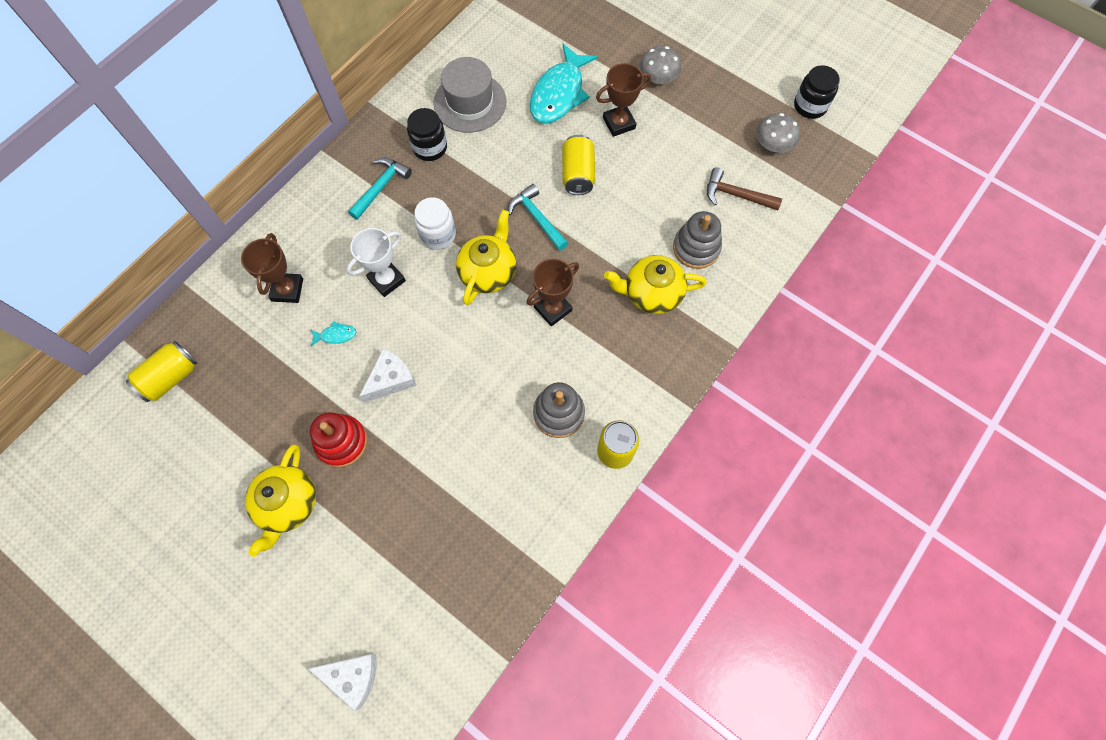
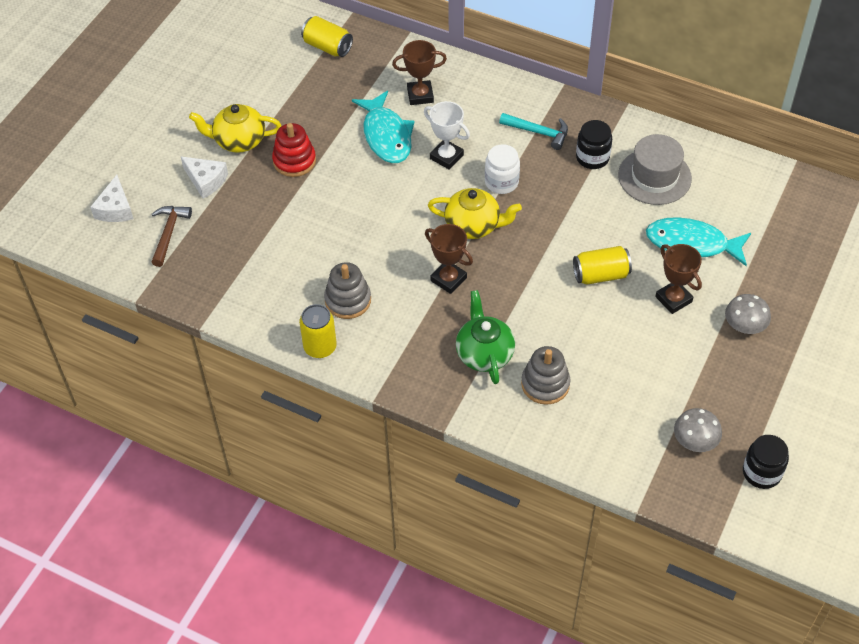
camera: 80 degrees right, 15 degrees down
(336, 335) = (386, 136): turquoise fish -> turquoise fish, size x2.45
(391, 379) = (355, 180): white cheese -> white cheese (206, 180)
(537, 218) = (541, 251): turquoise hammer -> none
(651, 293) = (484, 353): yellow teapot -> green teapot
(736, 195) = (619, 412): brown hammer -> brown hammer (169, 233)

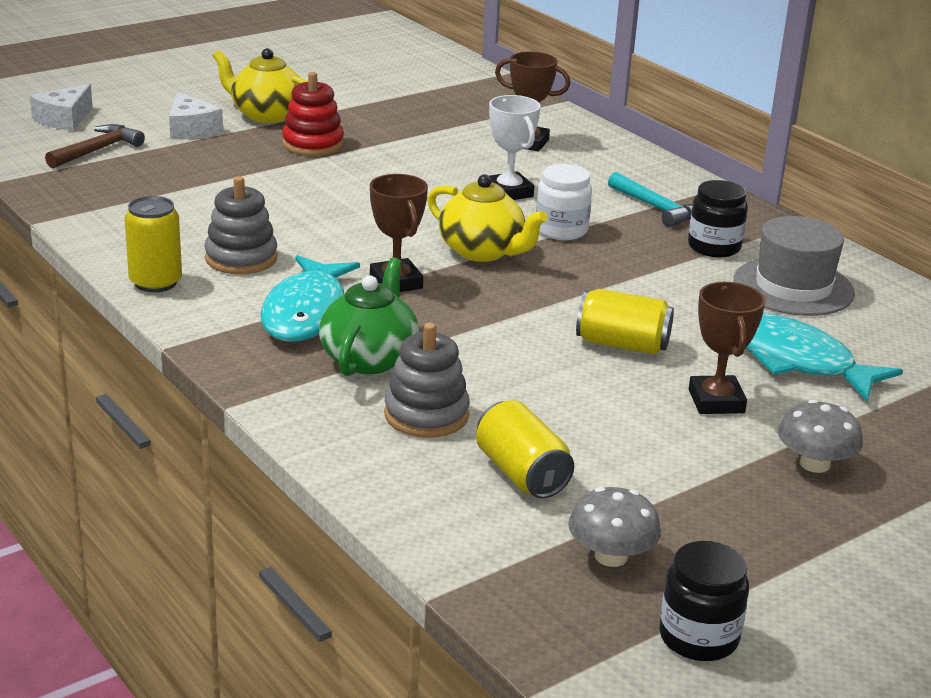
camera: 25 degrees right, 25 degrees down
(327, 47) = (453, 85): yellow can -> yellow can (521, 474)
(386, 136) = (449, 158): turquoise fish -> turquoise fish (307, 313)

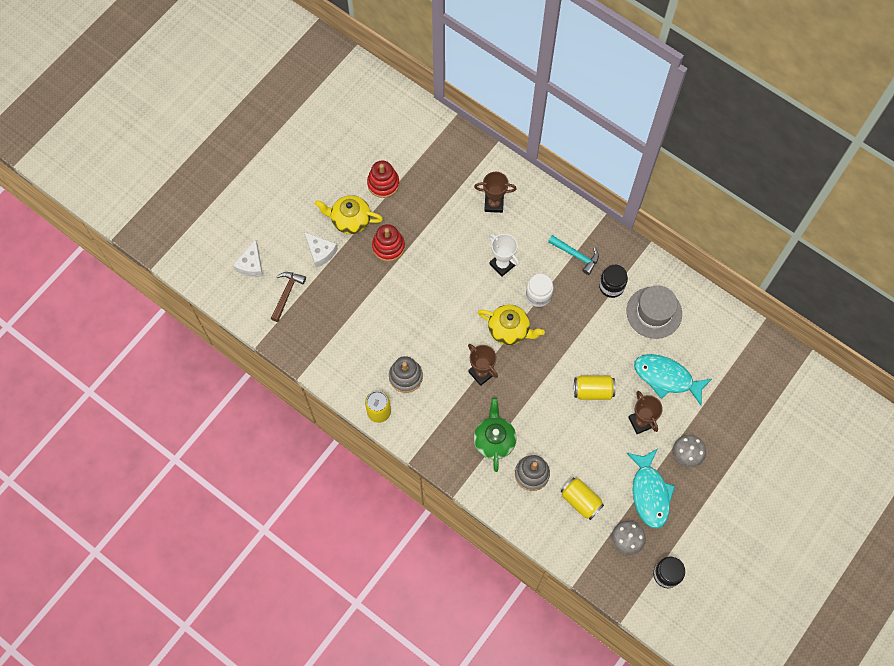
camera: 15 degrees left, 40 degrees up
(307, 313) = (454, 413): turquoise fish -> turquoise fish (649, 493)
(347, 98) = (383, 183): none -> red stacking toy

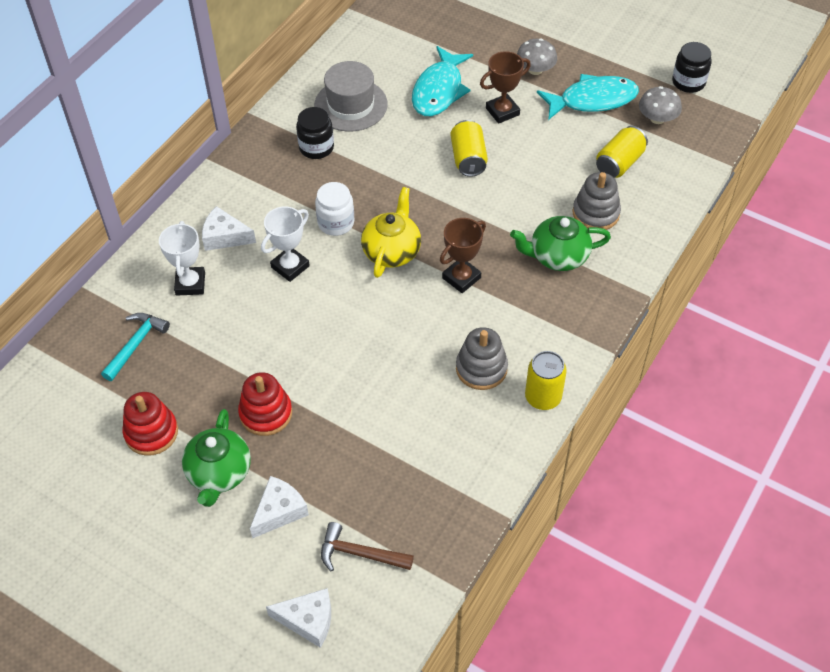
camera: 95 degrees left, 15 degrees down
(350, 220) = (219, 473): yellow teapot -> green teapot
(494, 204) = (190, 284): brown trophy -> white trophy
(532, 224) = (224, 237): none -> white cheese
(576, 255) = (272, 186): turquoise hammer -> turquoise hammer (136, 345)

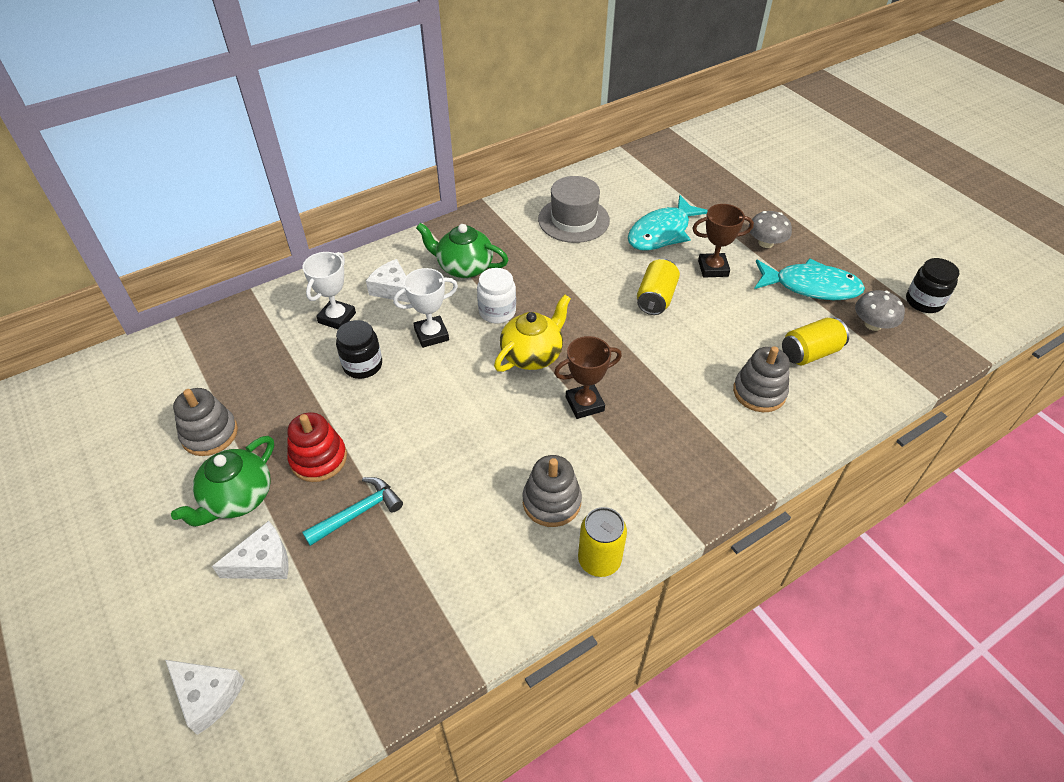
camera: 25 degrees right, 5 degrees down
(136, 345) = (255, 352): turquoise hammer -> turquoise hammer (358, 513)
(151, 432) = (210, 434): red stacking toy -> grey stacking toy
(316, 147) = (521, 244): black jar -> black jar (362, 365)
(360, 553) = (307, 646): brown hammer -> none
(558, 256) = (696, 420): green teapot -> green teapot (464, 267)

